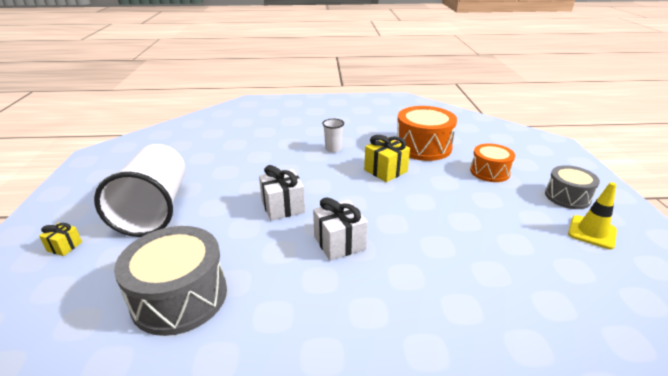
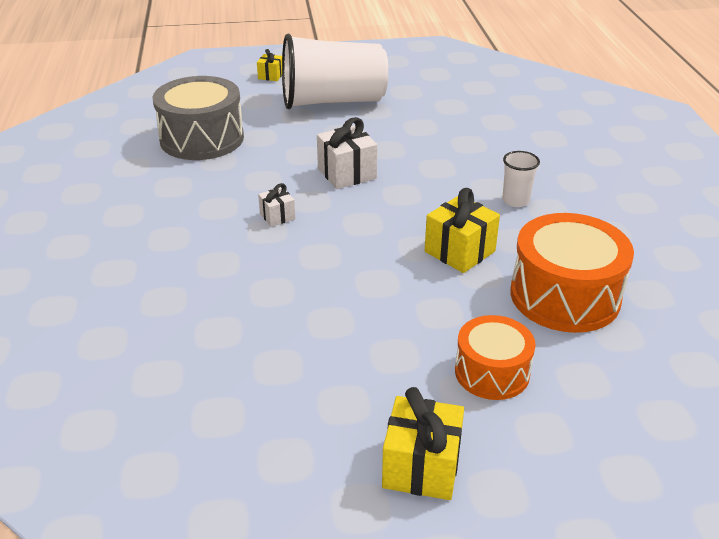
camera: 85 degrees right, 5 degrees up
(339, 243) = (277, 216): white gift -> white gift, size x0.56
(567, 197) = (421, 467): grey drum -> yellow gift
(592, 232) = (309, 467): yellow traffic cone -> none

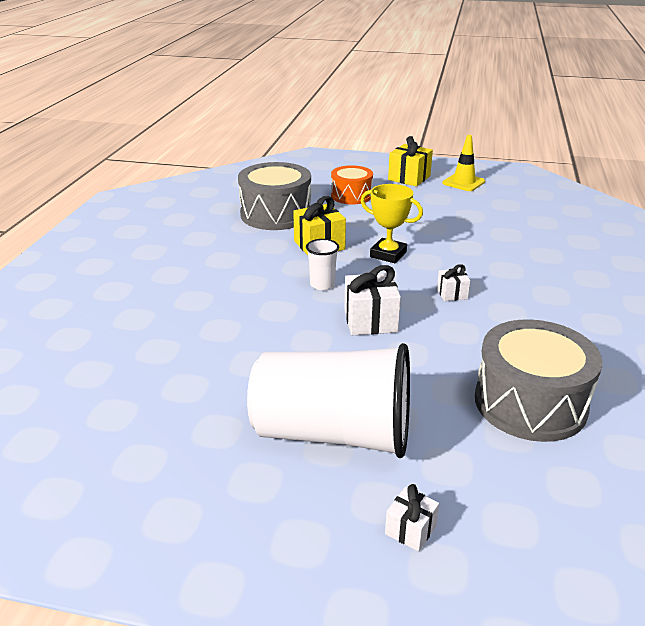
camera: 160 degrees left, 5 degrees down
(271, 76) = (410, 530): yellow gift -> white gift
(306, 479) = (463, 182): none -> yellow traffic cone
(368, 255) = (388, 254): none -> yellow trophy
(515, 201) = (240, 269): white cup -> white cup (322, 284)
(565, 296) = (276, 214): orange drum -> grey drum

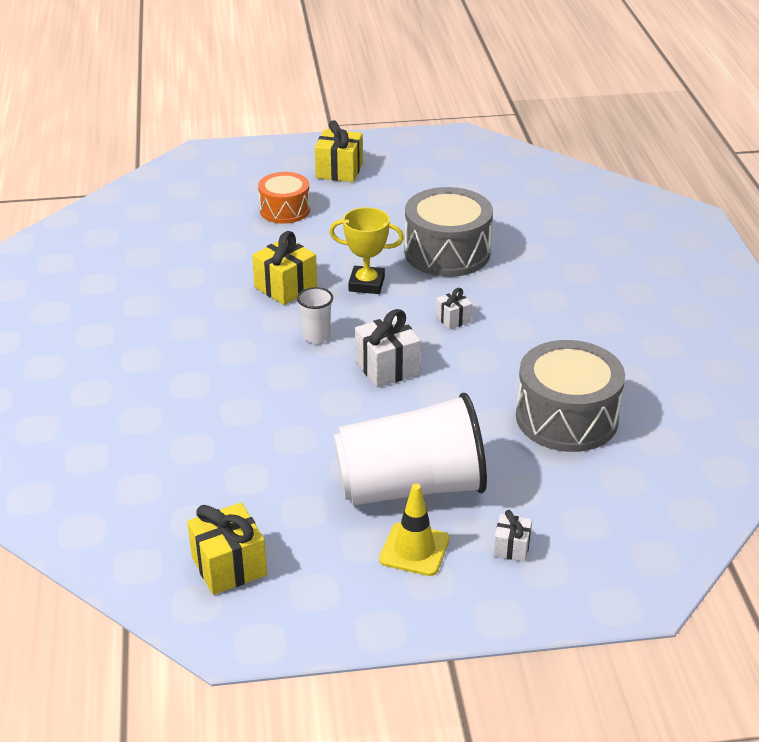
camera: 20 degrees left, 5 degrees up
(109, 467) = (229, 566): none -> yellow gift
(276, 214) = (211, 254): grey drum -> grey drum (447, 252)
(463, 182) = (404, 166): yellow traffic cone -> yellow traffic cone (414, 549)

